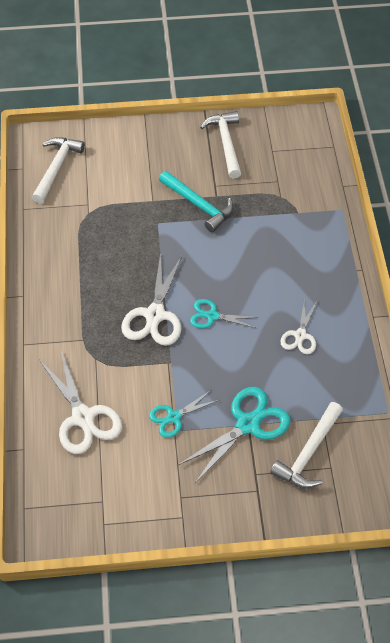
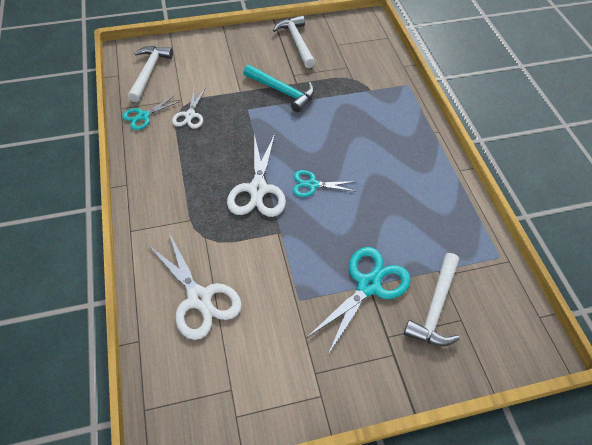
camera: 10 degrees left, 0 degrees up
(174, 417) = (293, 287): turquoise scissors -> turquoise scissors (143, 116)
(300, 335) = (398, 194): white scissors -> white scissors (190, 115)

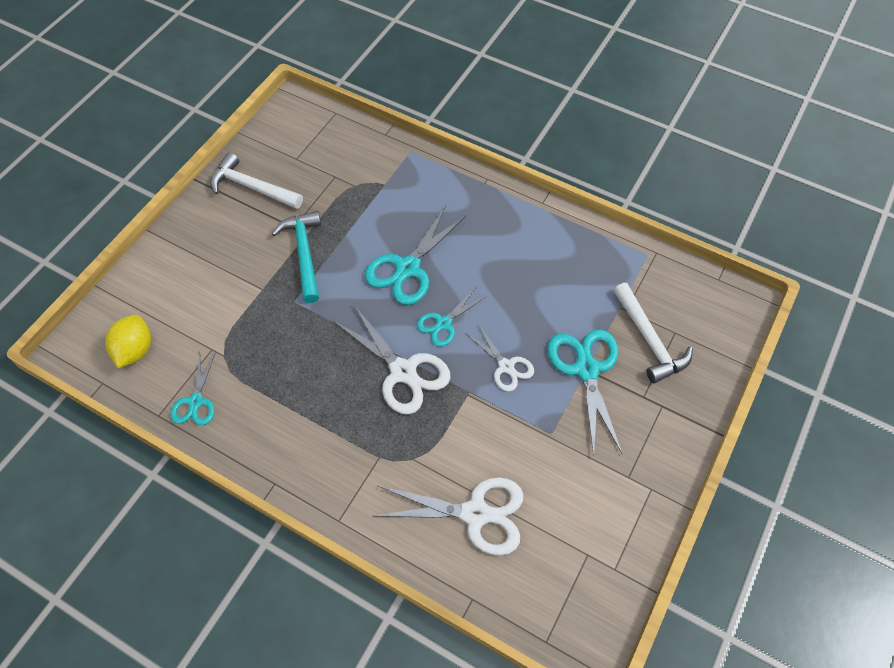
camera: 45 degrees left, 5 degrees up
(149, 72) = (135, 350): white hammer -> yellow lemon
(190, 115) = (244, 358): white scissors -> white scissors (506, 366)
(282, 91) = (304, 254): turquoise hammer -> turquoise hammer turned 90 degrees counterclockwise
(329, 141) = (408, 268): none -> turquoise scissors

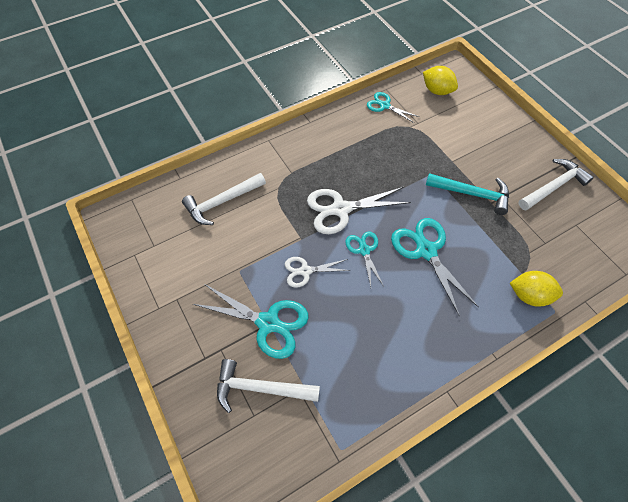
camera: 120 degrees right, 0 degrees up
(406, 173) = (529, 295): none -> yellow lemon
(475, 513) = (222, 202): white scissors -> white hammer

